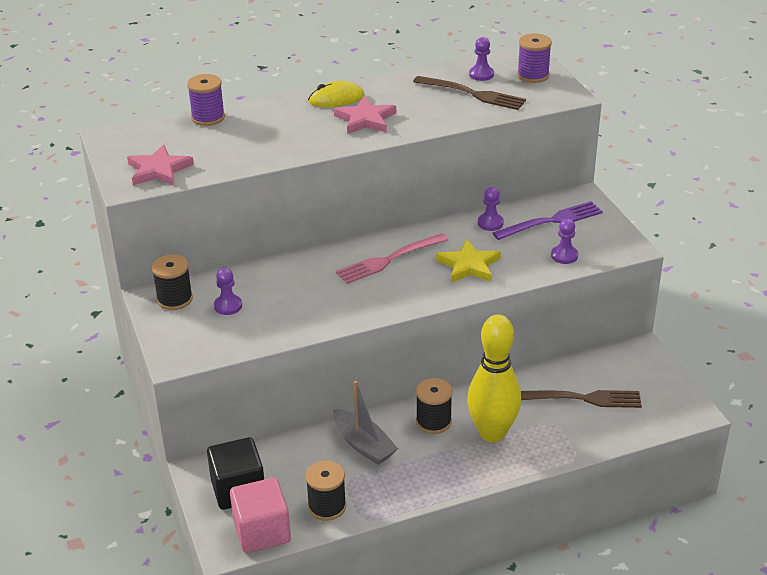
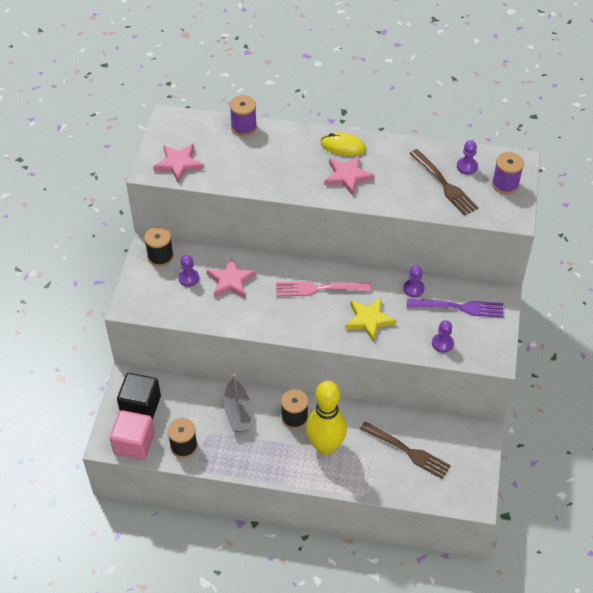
camera: 30 degrees right, 15 degrees up
(281, 290) = (230, 281): none -> pink star

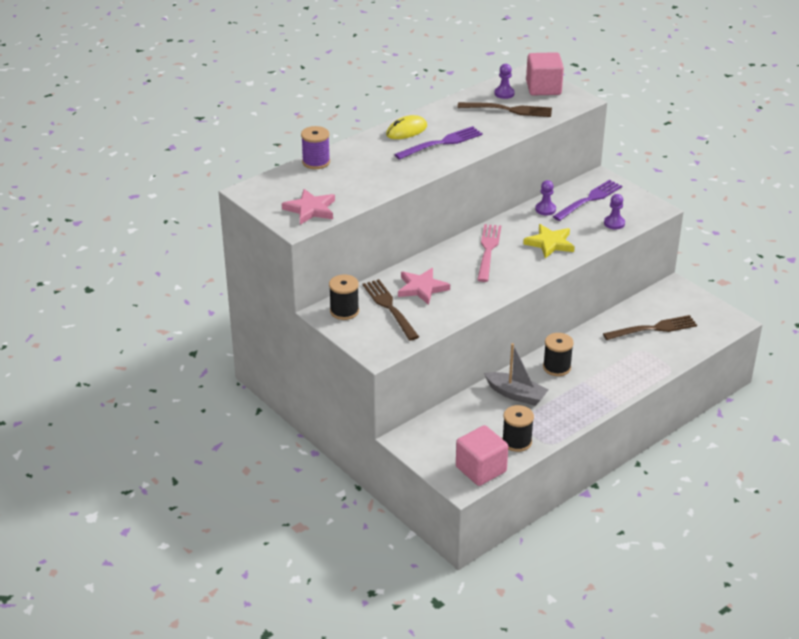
camera: 50 degrees left, 15 degrees down
(141, 406) = (444, 446): black cube -> none
(188, 278) = (389, 308): purple pawn -> brown fork
(319, 288) = (488, 250): pink fork -> pink fork turned 150 degrees clockwise
(325, 446) = (603, 366): yellow bowling pin -> none
(347, 176) = (441, 143): pink star -> purple fork
(505, 184) = (543, 88): purple spool -> pink cube

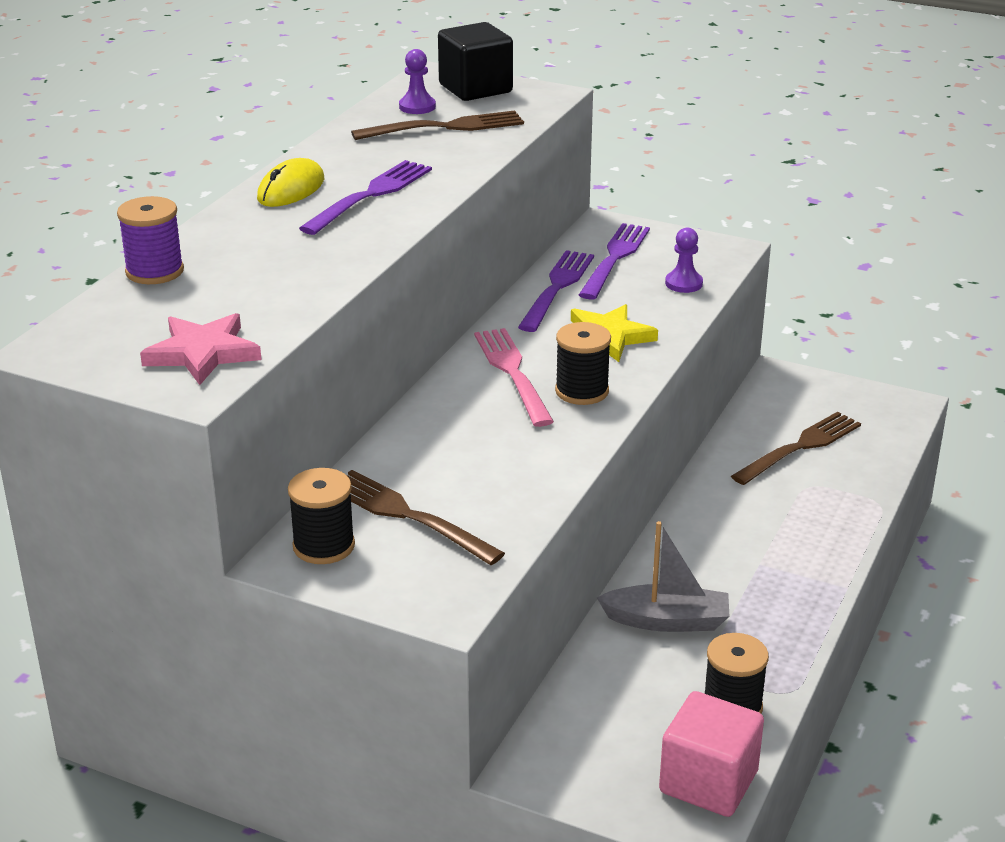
camera: 25 degrees left, 5 degrees down
(422, 288) = (443, 465): pink star -> none
(543, 88) = (475, 89): pink cube -> black cube
(545, 209) = (557, 288): purple pawn -> purple fork
(556, 367) = (699, 553): black spool -> black spool (582, 391)

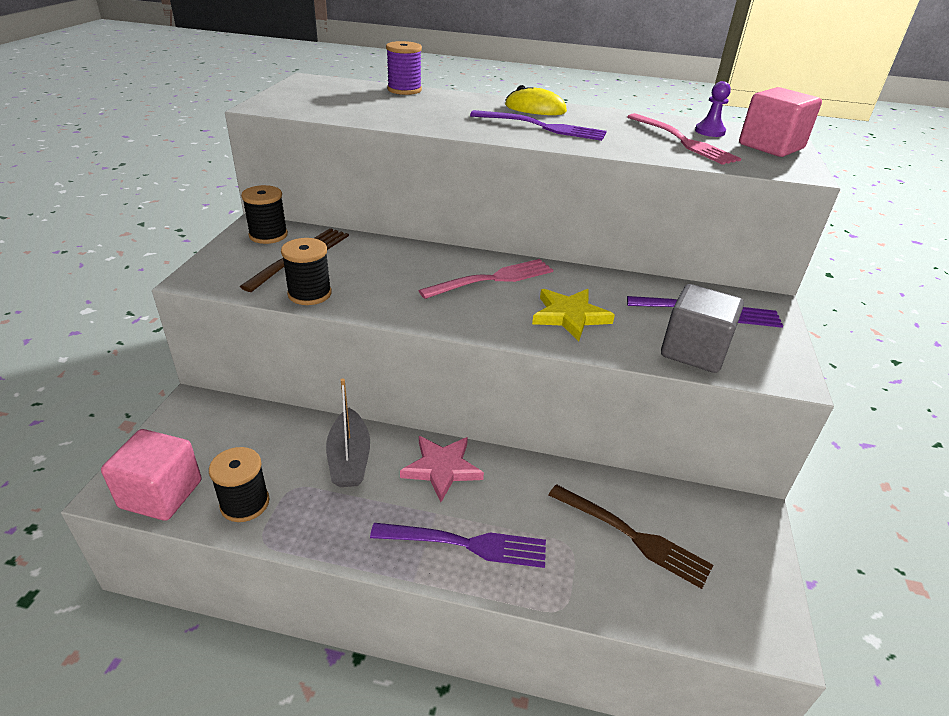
camera: 75 degrees right, 5 degrees up
(202, 353) = (306, 104): pink star -> pink star (442, 468)
(445, 127) = (682, 141): brown fork -> pink fork
(475, 89) = (771, 146): black cube -> pink cube
(557, 288) = (635, 288): purple fork -> purple fork (466, 544)
(582, 391) = (478, 309): black spool -> black spool (309, 294)
(683, 283) = (694, 351): purple pawn -> grey cube

